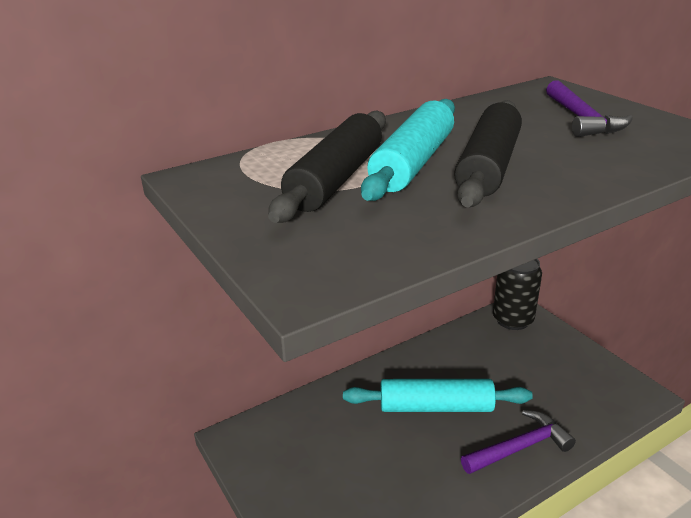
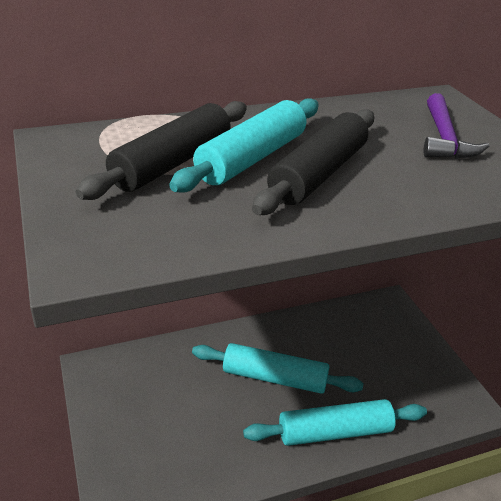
camera: 10 degrees right, 5 degrees up
(512, 320) = (381, 311): black can -> none
(520, 447) = (335, 432): purple hammer -> turquoise rolling pin

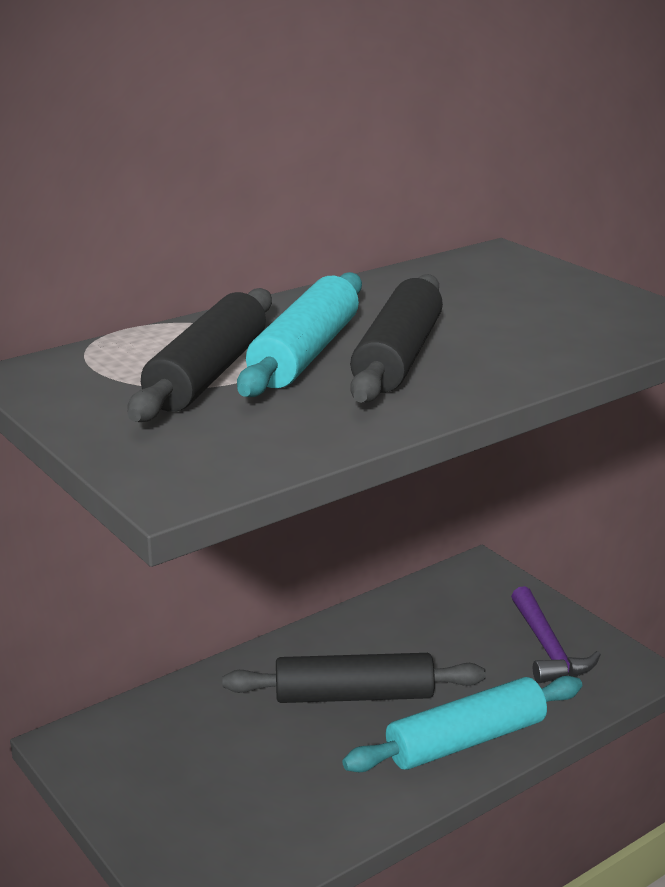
camera: 15 degrees left, 10 degrees down
(274, 378) = (354, 696): turquoise rolling pin -> black rolling pin
(444, 138) = (527, 297): purple hammer -> purple hammer (547, 648)

